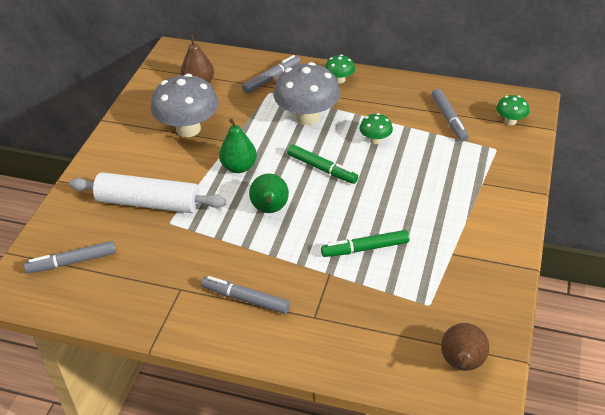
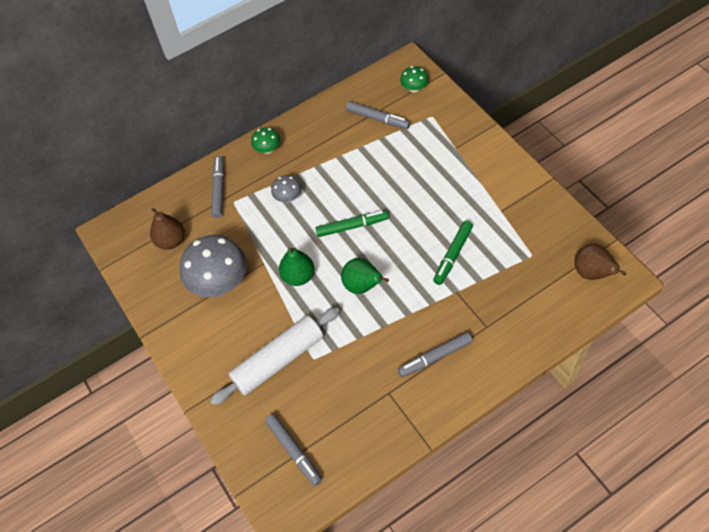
camera: 45 degrees left, 15 degrees up
(72, 262) = (294, 451): grey marker -> grey marker turned 60 degrees counterclockwise
(307, 117) = (288, 197): grey mushroom -> grey mushroom, size x0.48
(375, 140) = (355, 175): green mushroom -> none

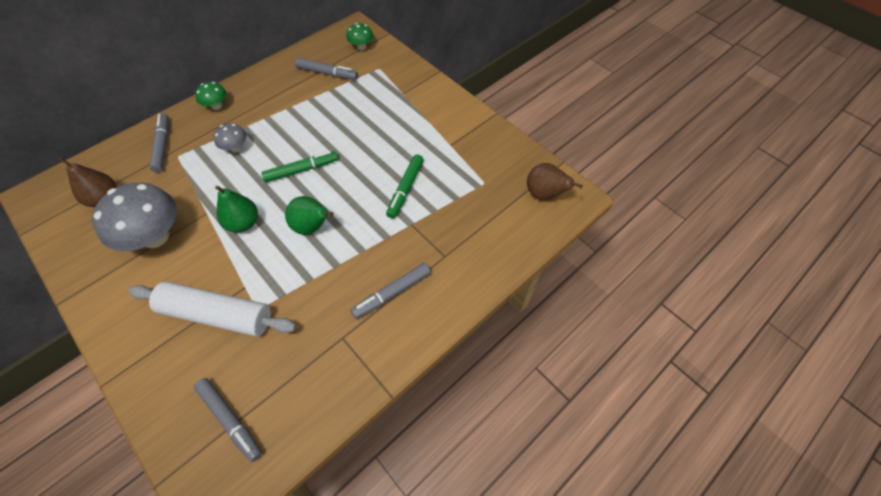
camera: 15 degrees left, 0 degrees up
(278, 360) = (217, 315): white rolling pin -> white rolling pin turned 60 degrees clockwise

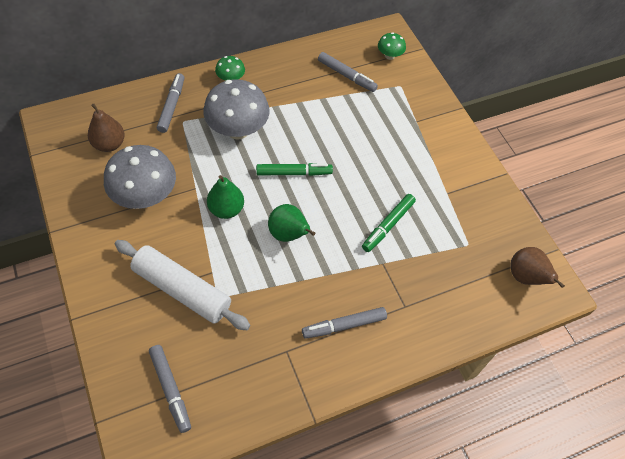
camera: 15 degrees right, 0 degrees up
(235, 148) = (238, 130): grey mushroom -> grey mushroom, size x2.07

